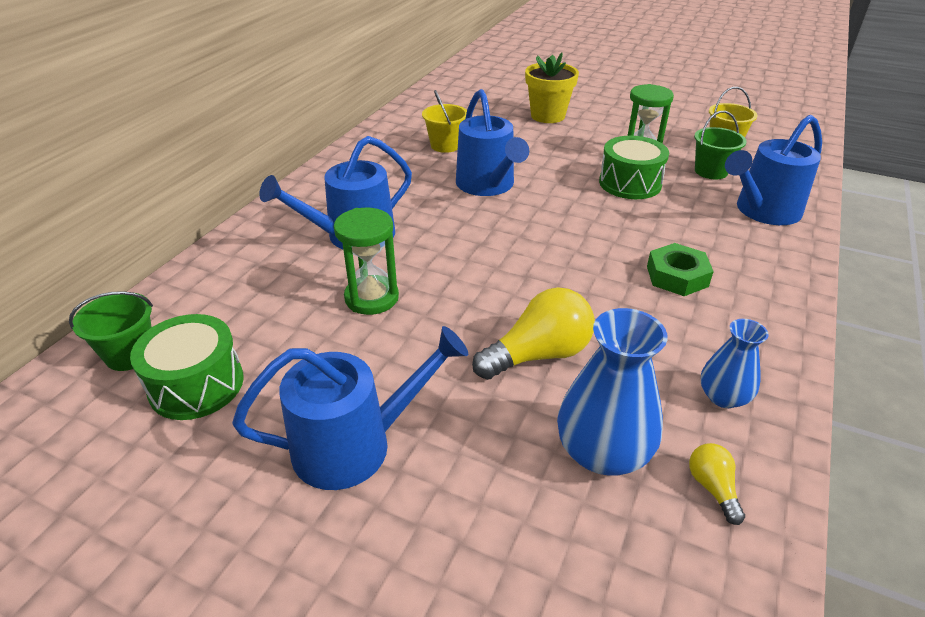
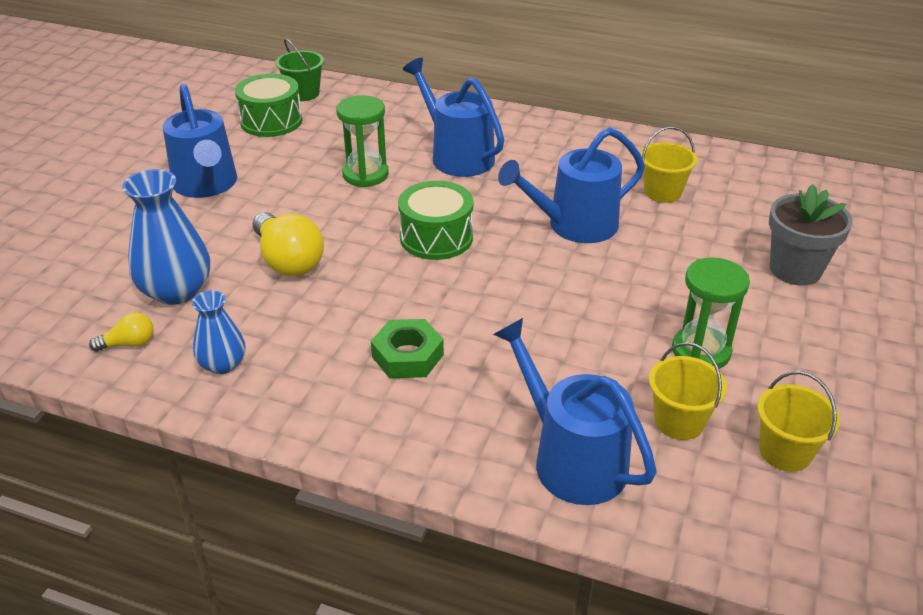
camera: 85 degrees right, 0 degrees up
(548, 116) = (795, 269): yellow flower pot -> grey flower pot
(630, 183) = (614, 336): green drum -> green drum (436, 237)
(711, 171) = (679, 421): green bucket -> yellow bucket

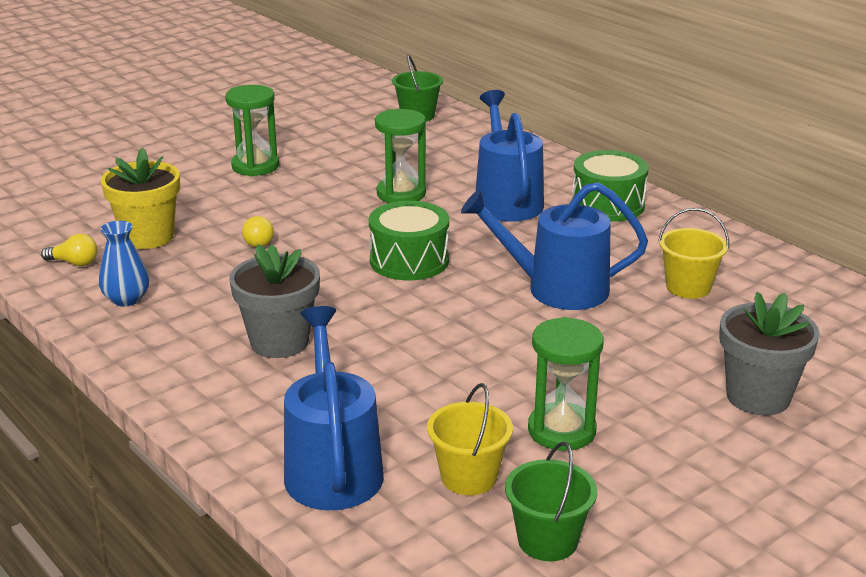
camera: 30 degrees right, 10 degrees down
(176, 291) = (148, 237): blue vase -> yellow flower pot
(206, 184) = (255, 166): blue watering can -> green hourglass
(271, 121) = (364, 131): green drum -> green drum (607, 205)
(288, 261) = (259, 241): yellow light bulb -> yellow light bulb, size x0.51
(407, 356) = (279, 342): green nut -> grey flower pot
(785, 452) = (547, 540): yellow bucket -> green bucket

